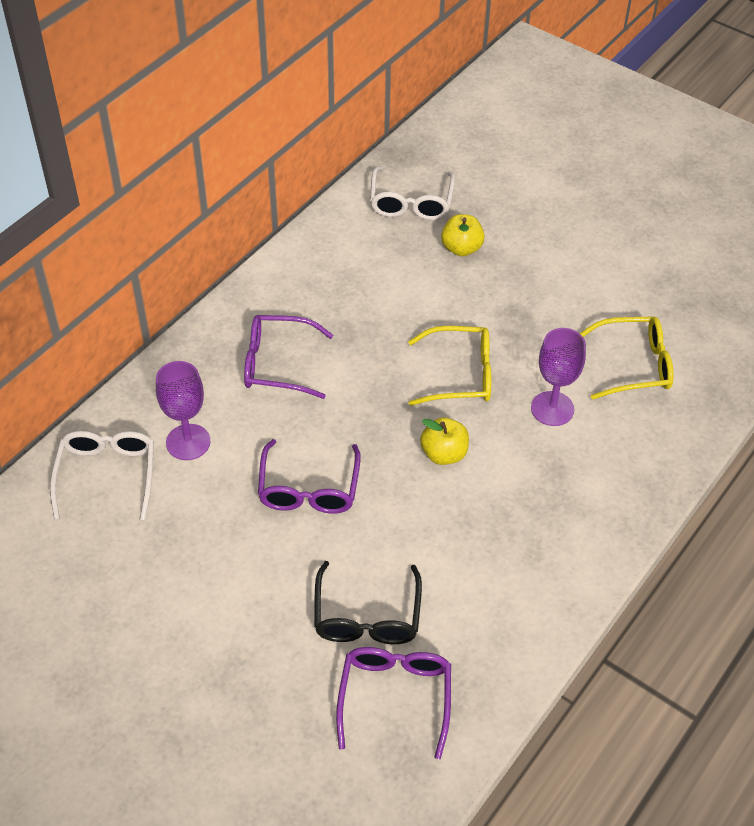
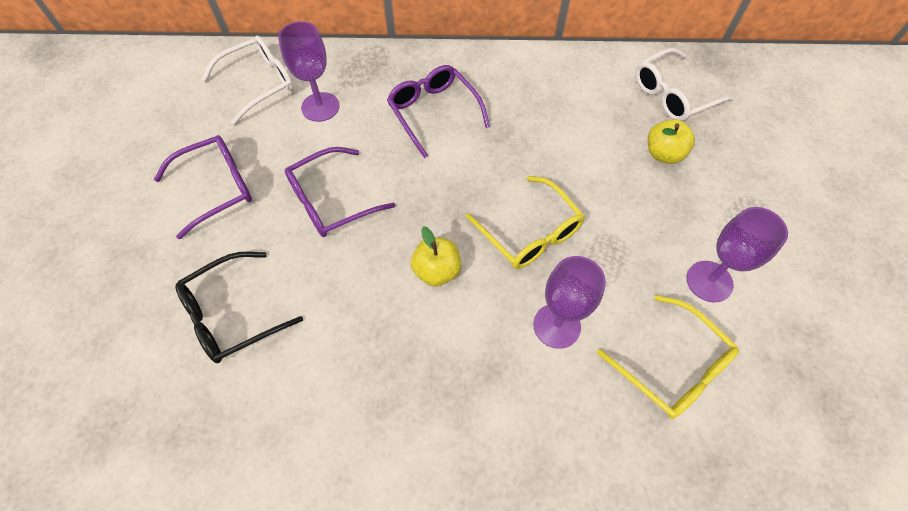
camera: 55 degrees right, 10 degrees up
(395, 697) = (161, 385): purple glasses -> purple glasses (217, 188)
(589, 300) = (709, 281): none -> purple goblet

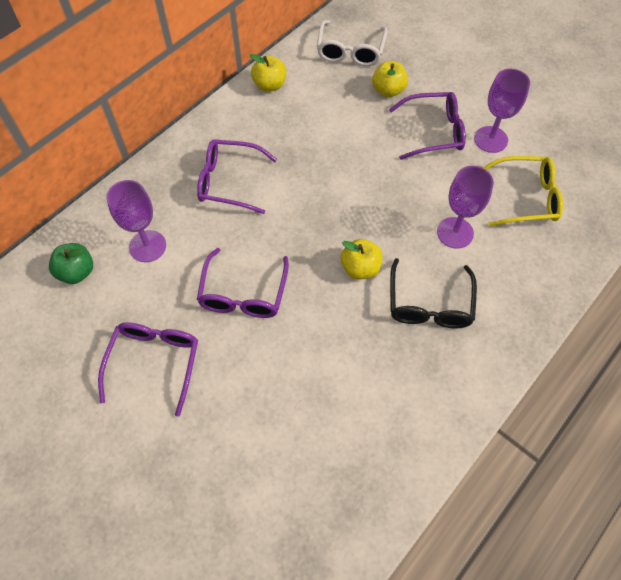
camera: 50 degrees left, 0 degrees up
(232, 314) = (281, 416): black glasses -> black glasses (429, 304)
(259, 84) = (77, 272): white glasses -> green apple
(530, 233) = (379, 199): yellow glasses -> none
(563, 68) = (269, 85): none -> yellow apple
(659, 224) = (433, 132): none -> purple glasses

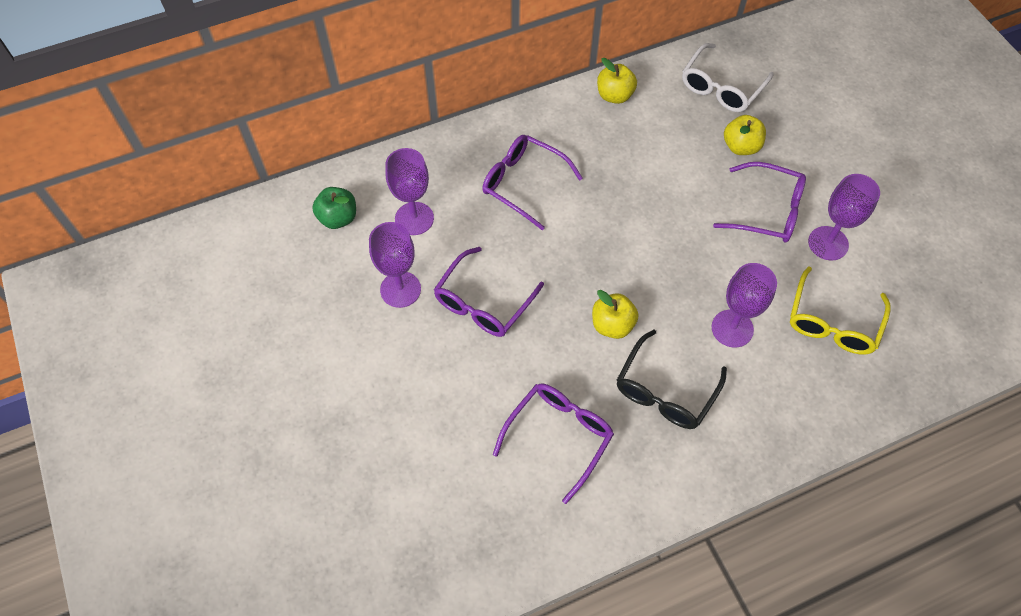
camera: 25 degrees right, 0 degrees up
(154, 363) = (369, 334): purple glasses -> purple glasses (559, 436)
(164, 312) = (400, 289): none -> purple goblet
(526, 197) = (832, 322): yellow glasses -> yellow glasses turned 90 degrees clockwise

